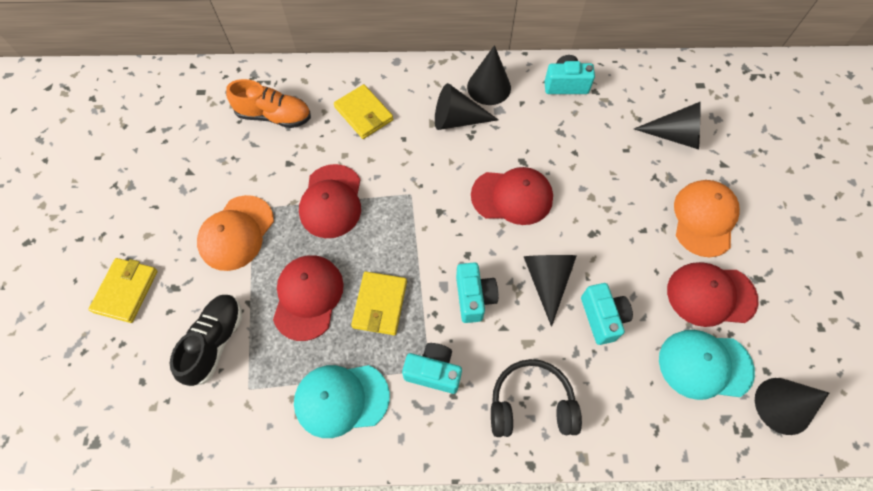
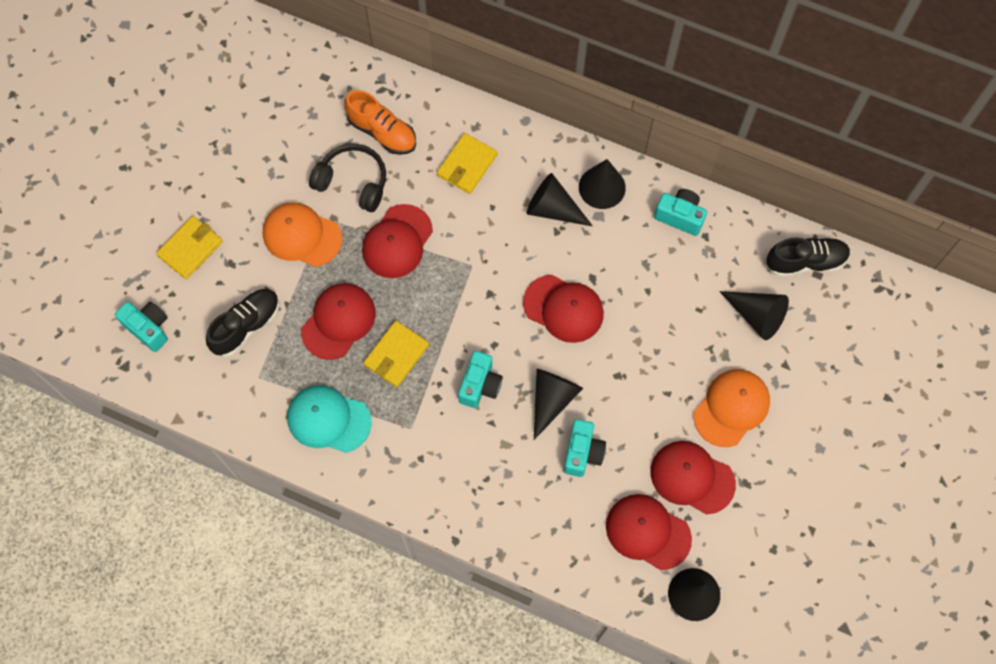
camera: 25 degrees right, 5 degrees up
(236, 233) = (302, 236): orange cap -> orange cap turned 60 degrees clockwise
(364, 114) = (467, 165): yellow wallet -> yellow wallet turned 45 degrees clockwise
(433, 372) = (414, 432): turquoise camera -> turquoise camera (148, 328)
(531, 404) = (481, 494): black headphones -> black headphones (353, 182)
(685, 79) = (805, 262): none -> black shoe
(704, 365) = (647, 532): turquoise cap -> red cap

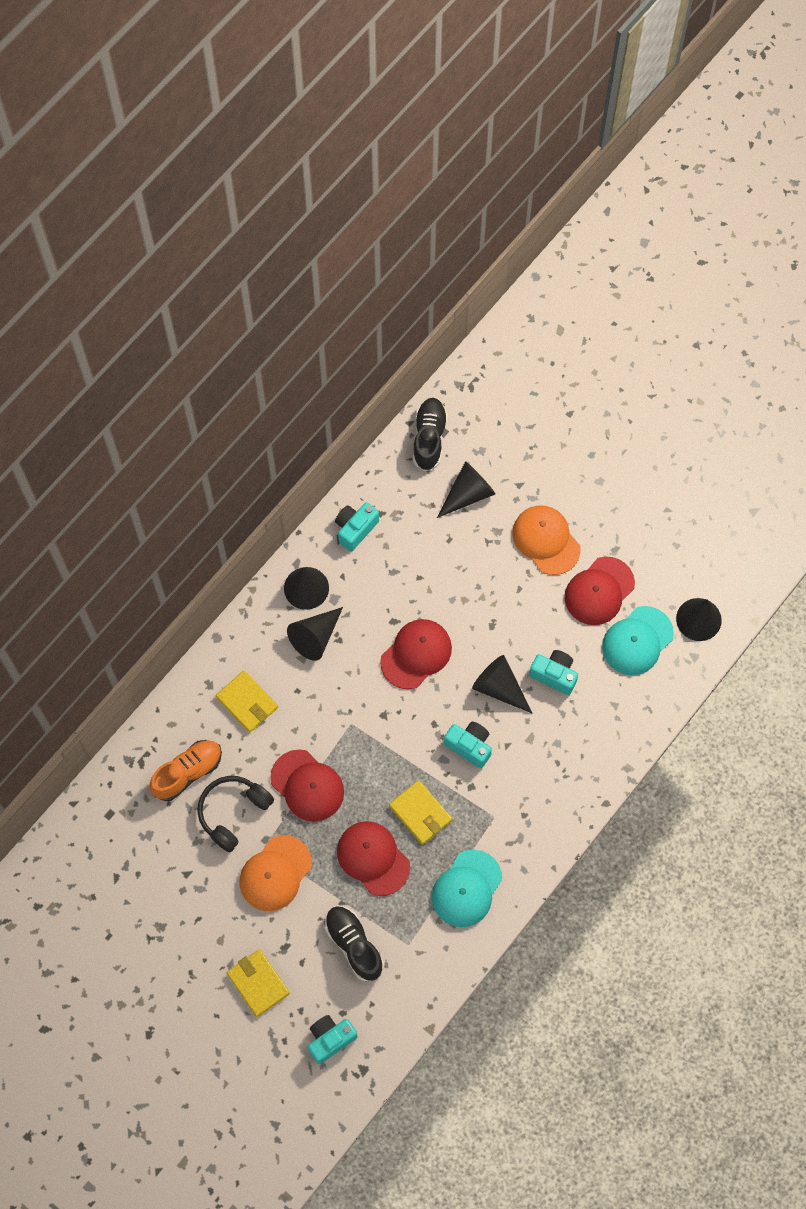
camera: 75 degrees left, 0 degrees up
(647, 532) = (637, 641): red cap -> turquoise cap

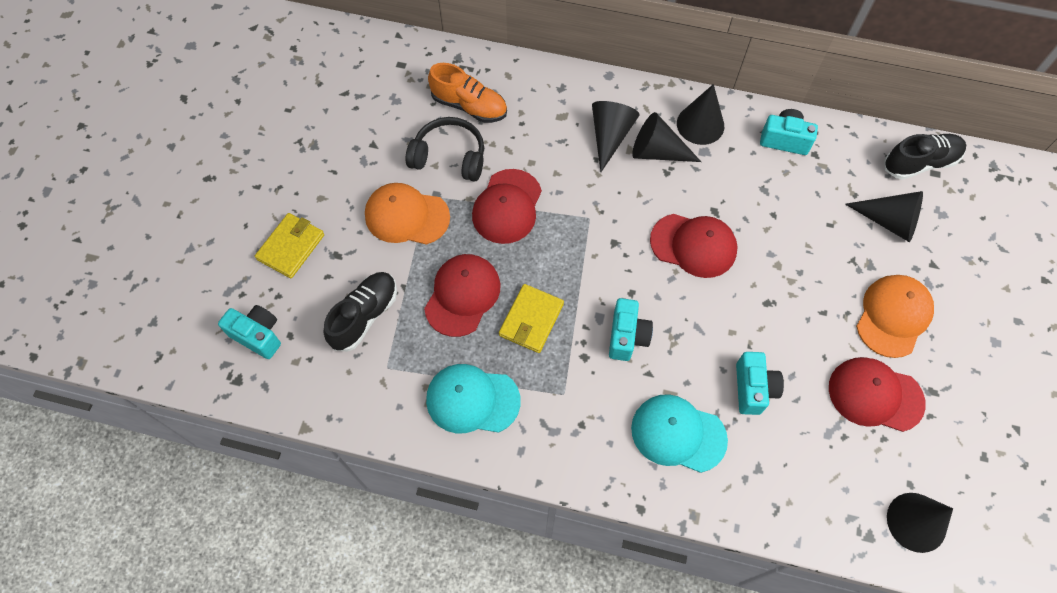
camera: 65 degrees right, 5 degrees down
(247, 702) = (561, 124): yellow wallet -> none
(499, 687) = (706, 338): black cone -> black cone (610, 136)
(637, 641) = (846, 462): turquoise cap -> turquoise cap (678, 434)

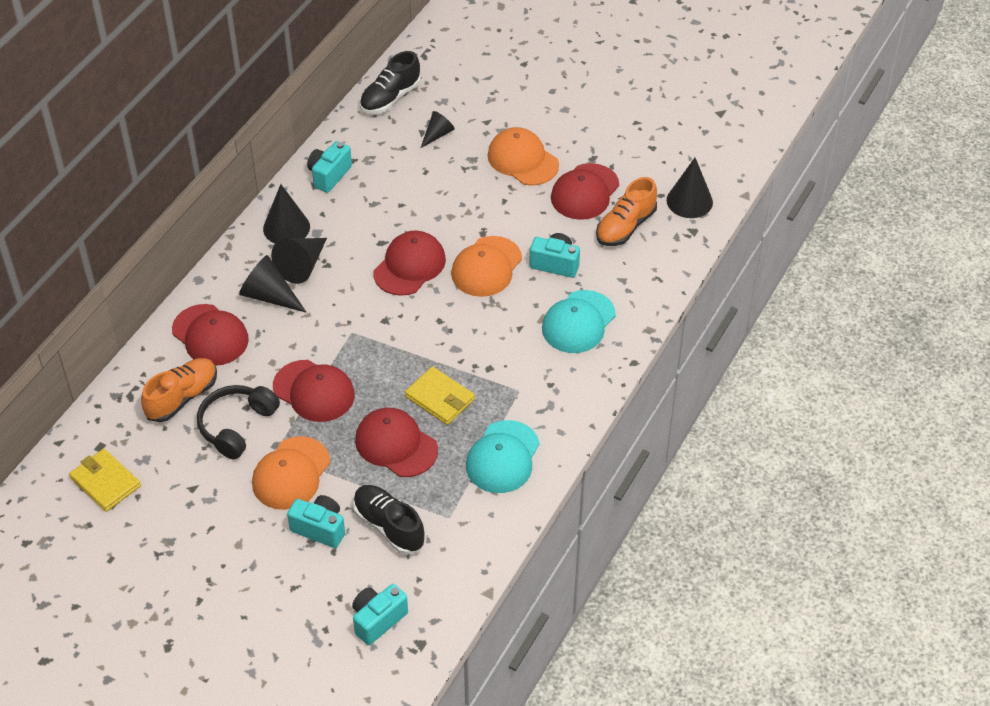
camera: 75 degrees left, 15 degrees down
(291, 247) = (287, 578): yellow wallet -> yellow wallet (105, 482)
(546, 105) = (210, 335): none -> red cap
(627, 336) = (480, 334): turquoise camera -> turquoise camera (320, 528)
(721, 319) = (486, 267): none -> orange cap
(841, 454) = (625, 227): none -> orange shoe
(889, 221) = (437, 134): black cone -> black cone, size x0.62
(920, 163) = (390, 98): black shoe -> black shoe turned 135 degrees counterclockwise

